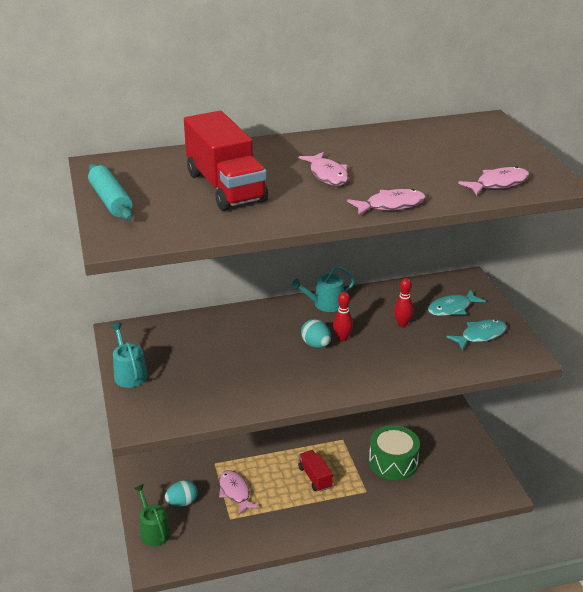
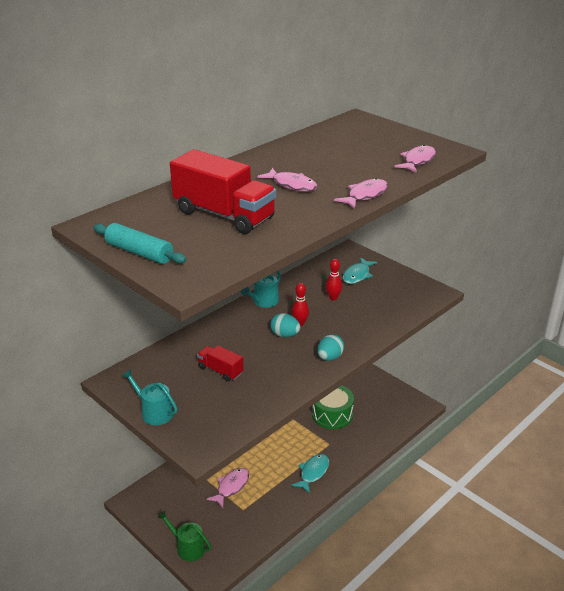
camera: 30 degrees left, 0 degrees up
(182, 502) = (194, 514): turquoise egg -> turquoise egg (329, 357)
(235, 492) = (231, 487): pink fish -> pink fish turned 90 degrees clockwise
(315, 477) = (284, 449): red truck -> red truck (220, 371)
(480, 335) = (393, 288): turquoise fish -> turquoise fish (313, 473)

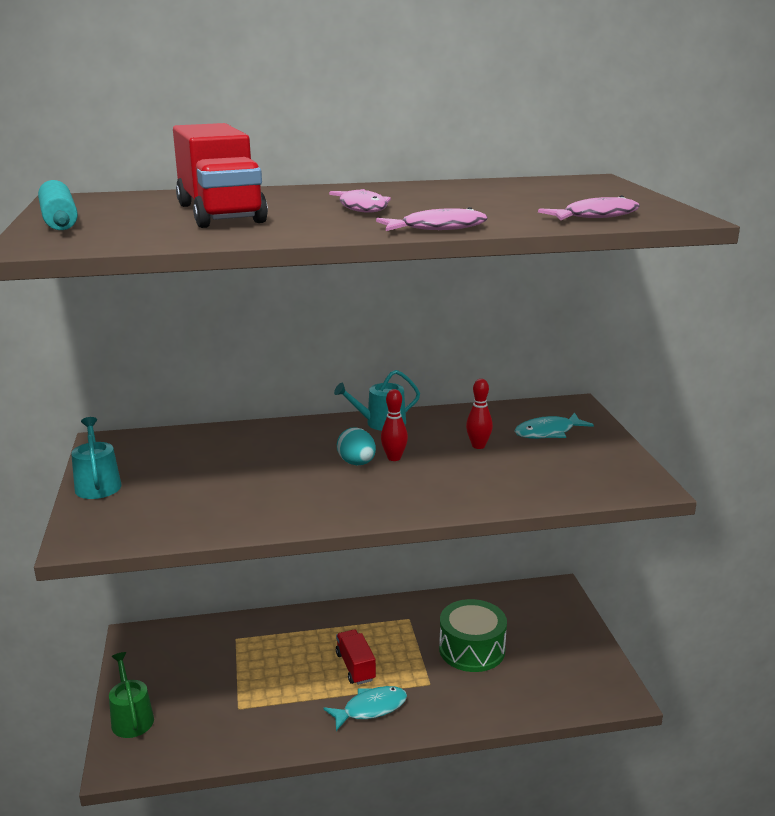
camera: 35 degrees right, 10 degrees down
(220, 371) = (227, 472): red truck -> red truck (355, 667)
(231, 487) = (253, 675): pink fish -> none
(329, 357) = (379, 506): turquoise egg -> none

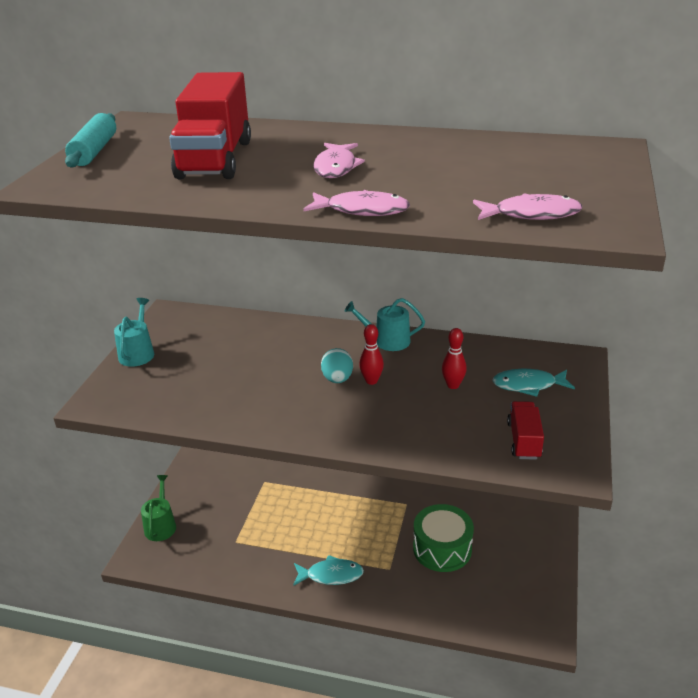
camera: 25 degrees right, 10 degrees up
(355, 667) = (339, 534): red truck -> red truck (523, 440)

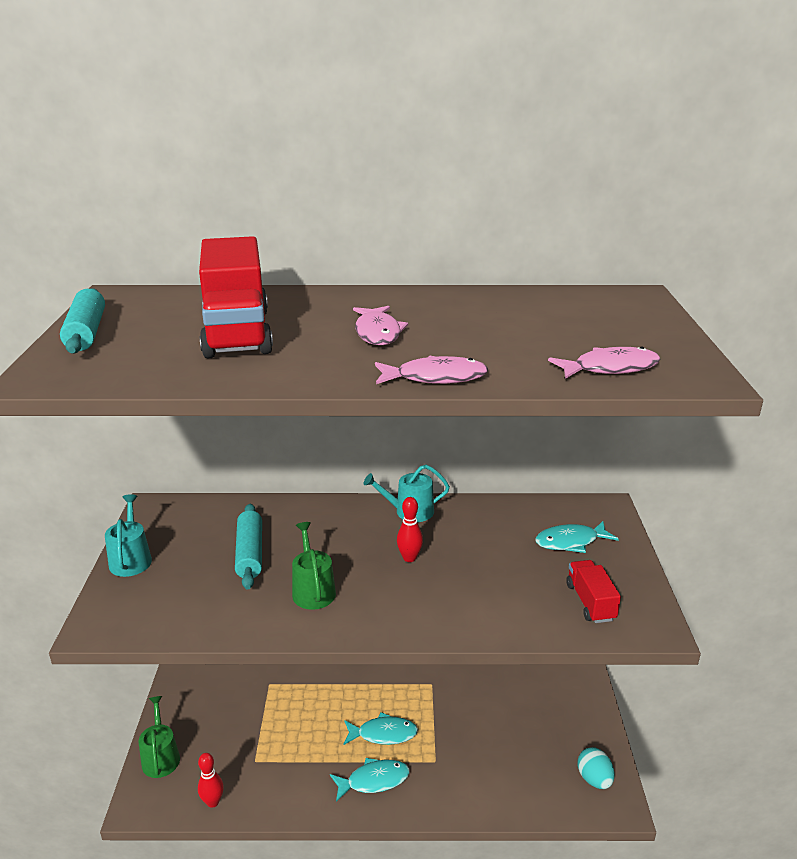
camera: 15 degrees left, 5 degrees down
(235, 360) = (250, 553): none -> turquoise rolling pin
(277, 397) = (313, 590): none -> green watering can
(337, 379) = (372, 561): turquoise egg -> turquoise egg (594, 779)
(350, 538) = (383, 734): none -> turquoise fish
(442, 548) = (483, 728): green drum -> none
(453, 385) = (496, 552): red bowling pin -> red bowling pin (213, 802)

